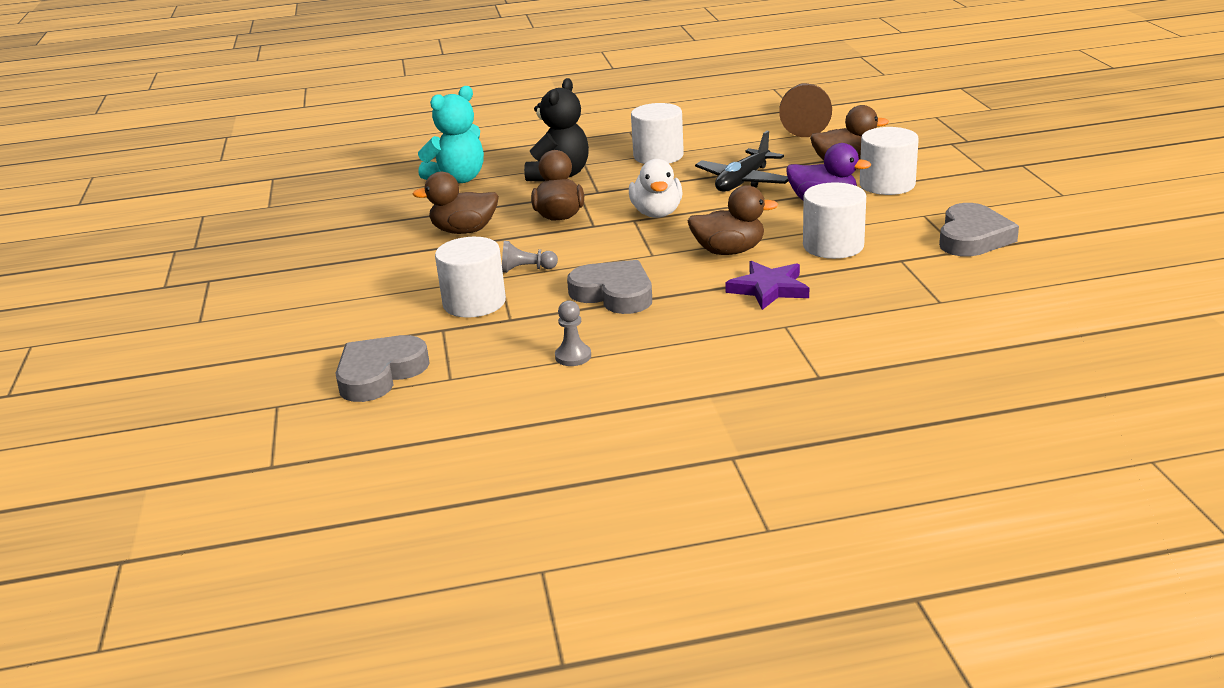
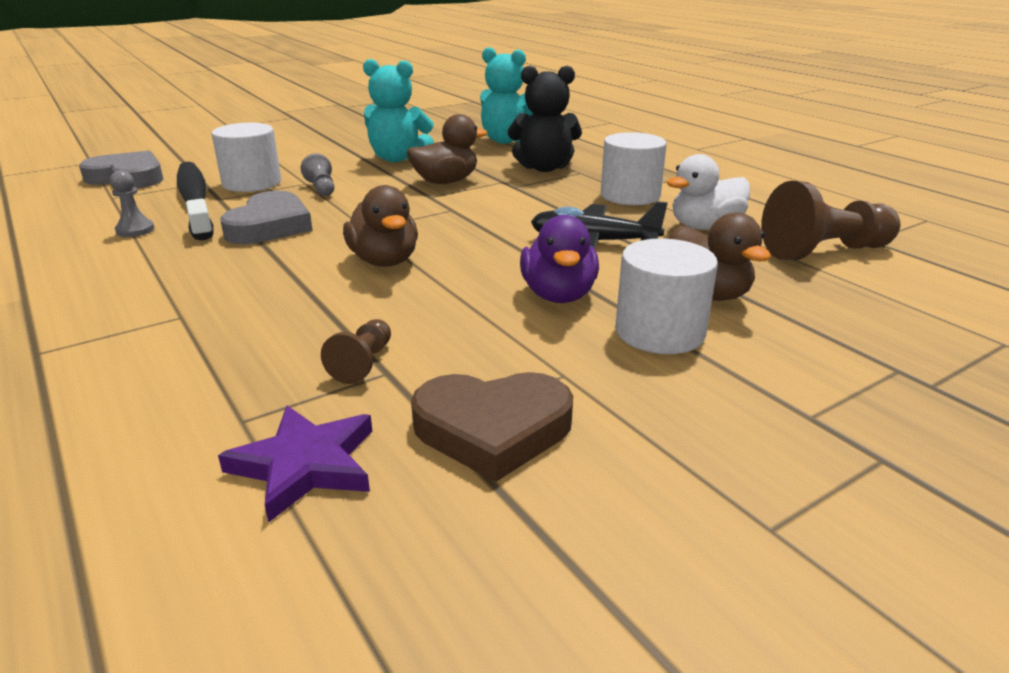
camera: 65 degrees right, 0 degrees up
(464, 231) = (398, 159): brown duck -> turquoise teddy bear
(506, 330) = (195, 200): none -> black toothbrush
(657, 213) = (473, 216): white duck -> white duck (705, 227)
(769, 289) = (282, 295): purple star -> purple star (305, 465)
(833, 246) = (419, 318): white cylinder -> none
(887, 265) = (363, 363): none -> brown pawn
(972, 237) = (493, 429): grey heart -> brown heart

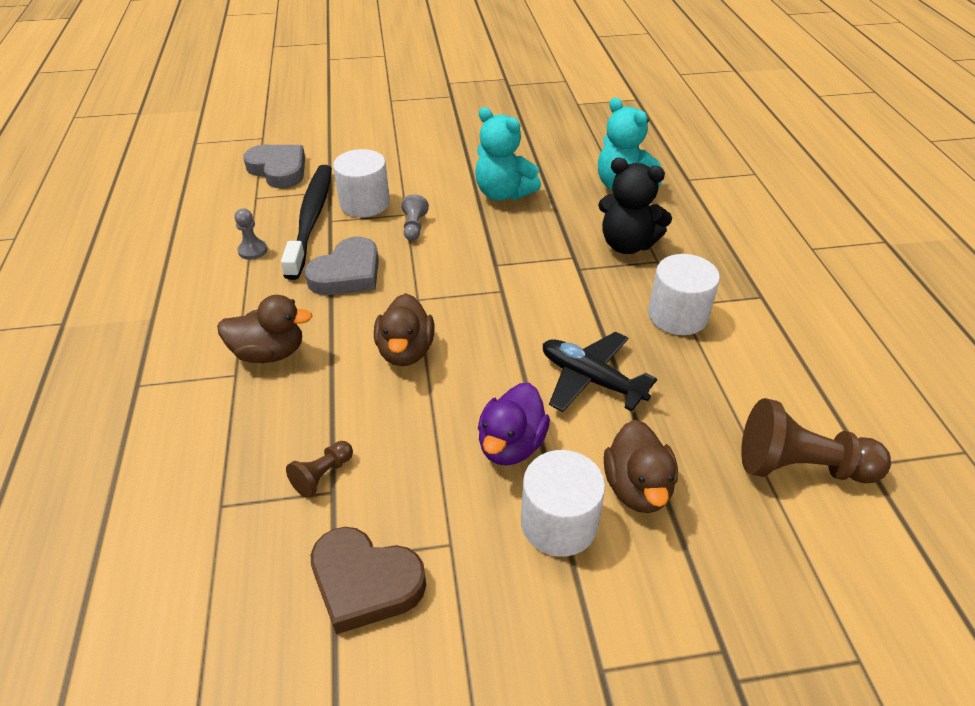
camera: 25 degrees right, 15 degrees up
(305, 465) = (235, 566): purple star -> none
(445, 182) = (522, 244): brown duck -> brown duck (269, 353)
(705, 227) = (712, 389): white duck -> none

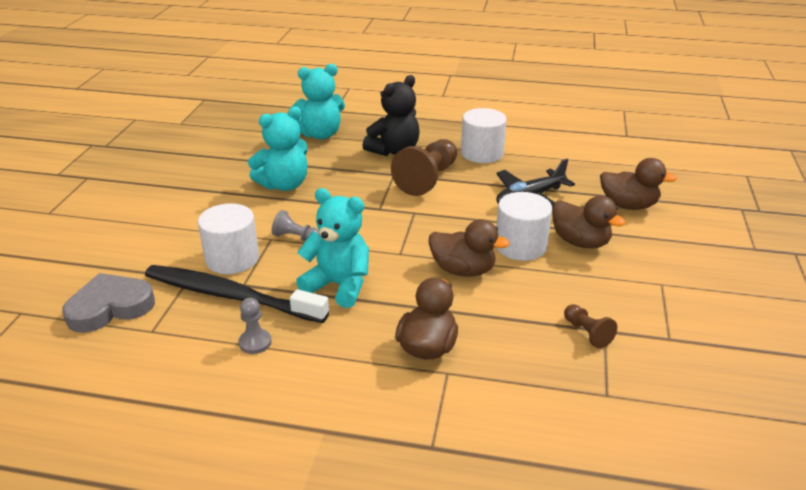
camera: 70 degrees left, 10 degrees down
(347, 273) = (339, 285): grey heart -> turquoise teddy bear
(365, 582) = (690, 326): brown heart -> none
(511, 445) = (580, 242): purple duck -> brown duck
(559, 523) = (651, 238): white cylinder -> white cylinder (520, 246)
(800, 466) = (623, 153): brown pawn -> brown pawn (427, 179)

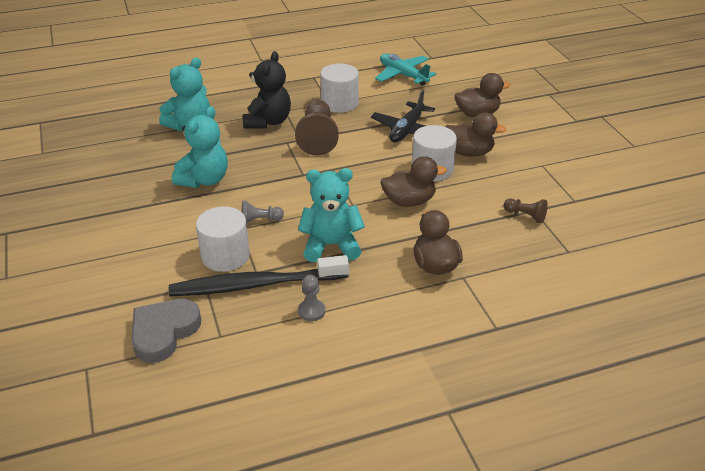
camera: 30 degrees left, 5 degrees up
(576, 144) = (403, 75): none -> turquoise plane

